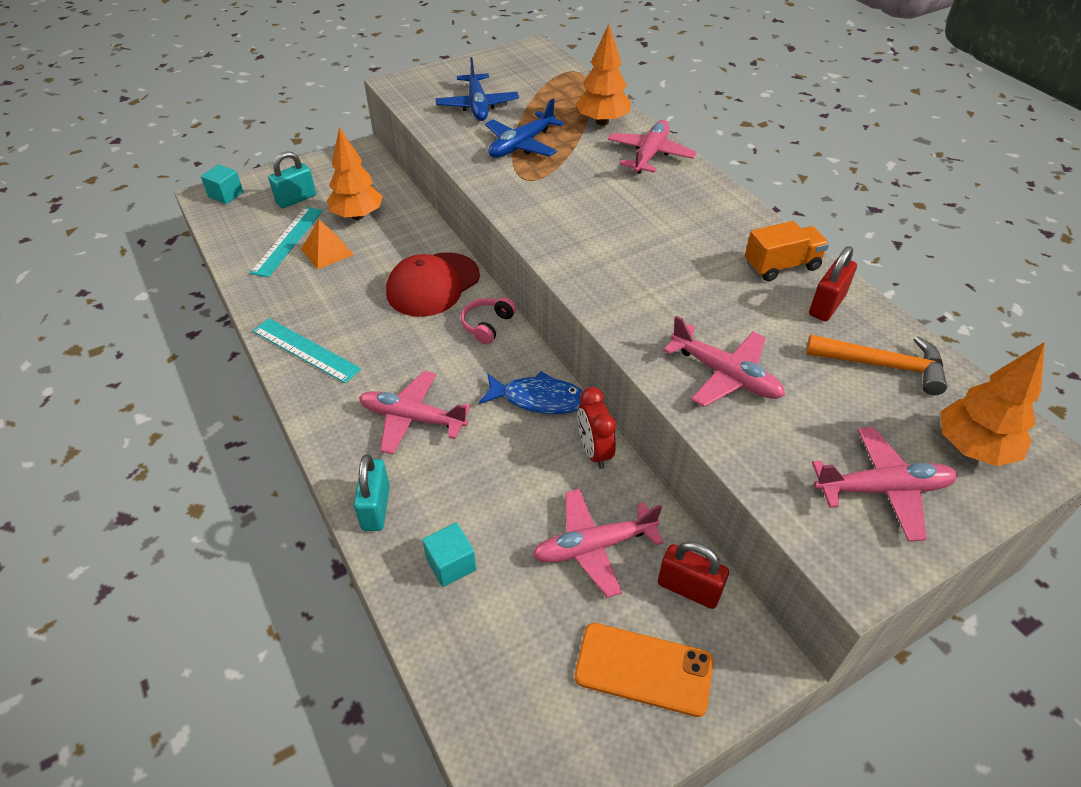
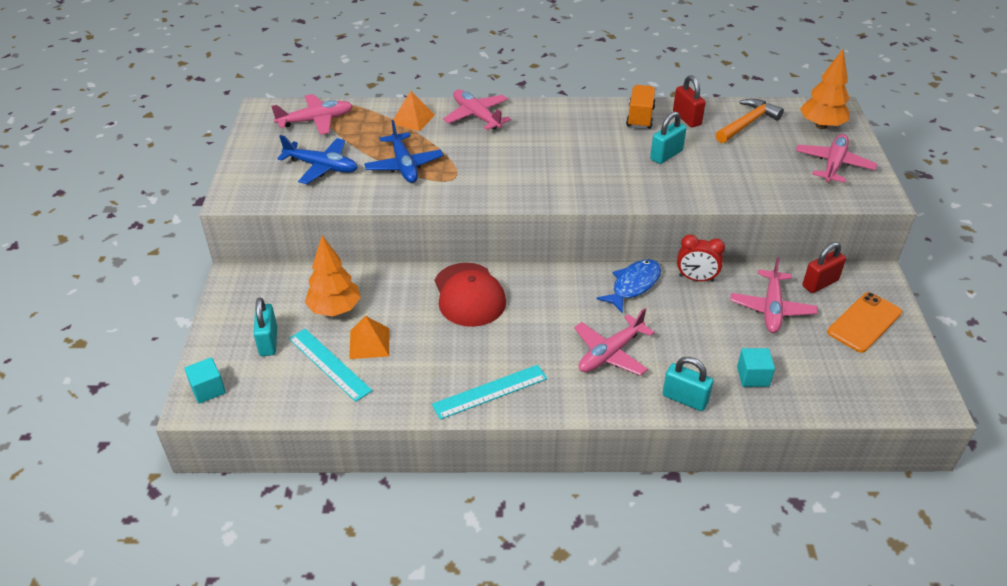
camera: 60 degrees left, 5 degrees down
(487, 325) = (539, 283): pink headphones -> none
(602, 122) = (413, 119): orange tree -> orange pyramid
(725, 312) = (666, 155): none -> turquoise padlock
(725, 375) = (720, 178): pink plane -> pink plane (316, 120)

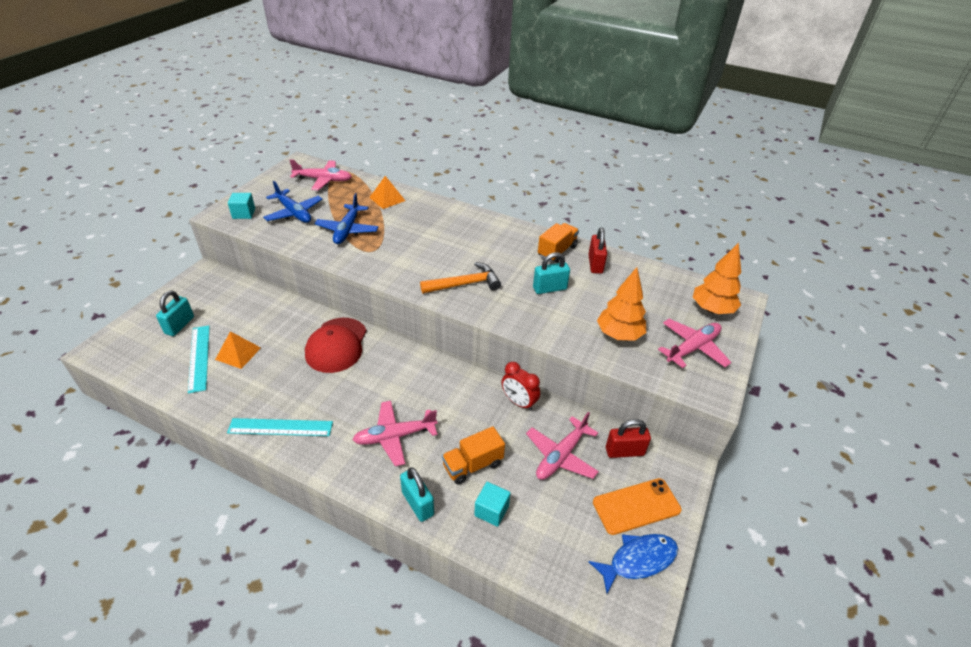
camera: 25 degrees right, 0 degrees up
(208, 389) = (113, 343): turquoise cube -> turquoise cube (244, 213)
(335, 309) = (240, 319): orange tree -> orange tree (619, 335)
(476, 116) = (433, 210): pink plane -> none
(633, 285) = (463, 387): blue fish -> blue fish (638, 560)
(703, 347) = (473, 465): none -> orange truck
(747, 123) = (644, 285): orange hammer -> orange hammer (464, 284)

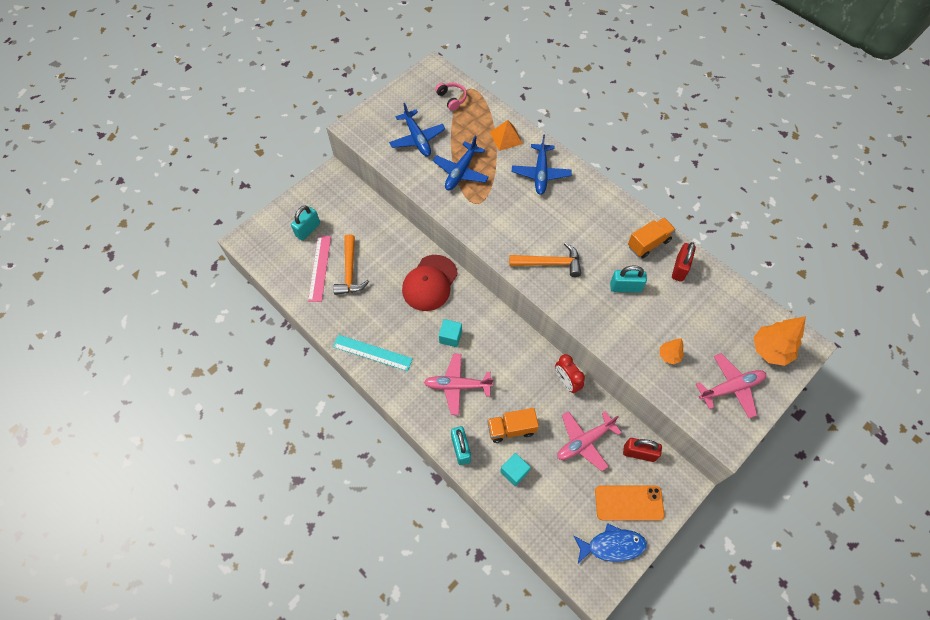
camera: 20 degrees right, 20 degrees up
(199, 358) = (320, 268): turquoise ruler -> pink ruler
(238, 353) = (350, 271): orange pyramid -> orange hammer
(244, 213) = (373, 130): turquoise cube -> turquoise cube (450, 337)
(323, 180) = (452, 99): pink plane -> pink headphones
(431, 219) = (540, 173): none -> blue plane
(619, 335) = (669, 356): orange tree -> orange tree, size x0.55

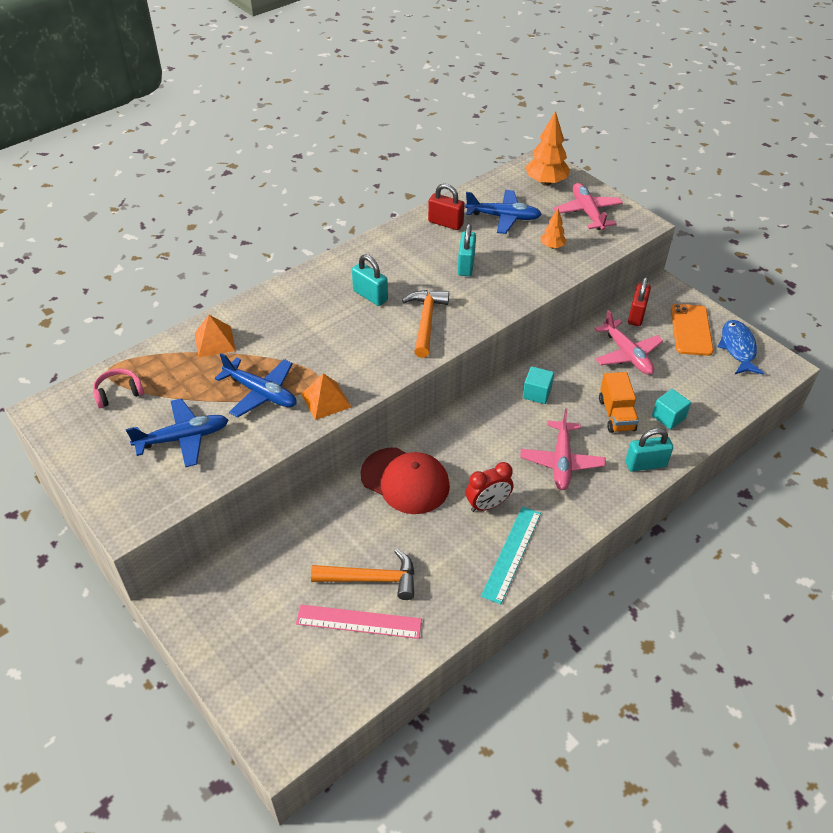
camera: 85 degrees left, 15 degrees down
(308, 230) = (280, 639): turquoise padlock -> turquoise padlock (370, 296)
(450, 337) = (491, 463): turquoise cube -> turquoise cube (537, 393)
(458, 209) = (326, 400): none -> orange pyramid
(540, 173) = (286, 315): blue plane -> blue plane (503, 217)
(566, 382) = (555, 360): red clock -> red clock (487, 505)
(648, 243) = (409, 240): orange truck -> none

